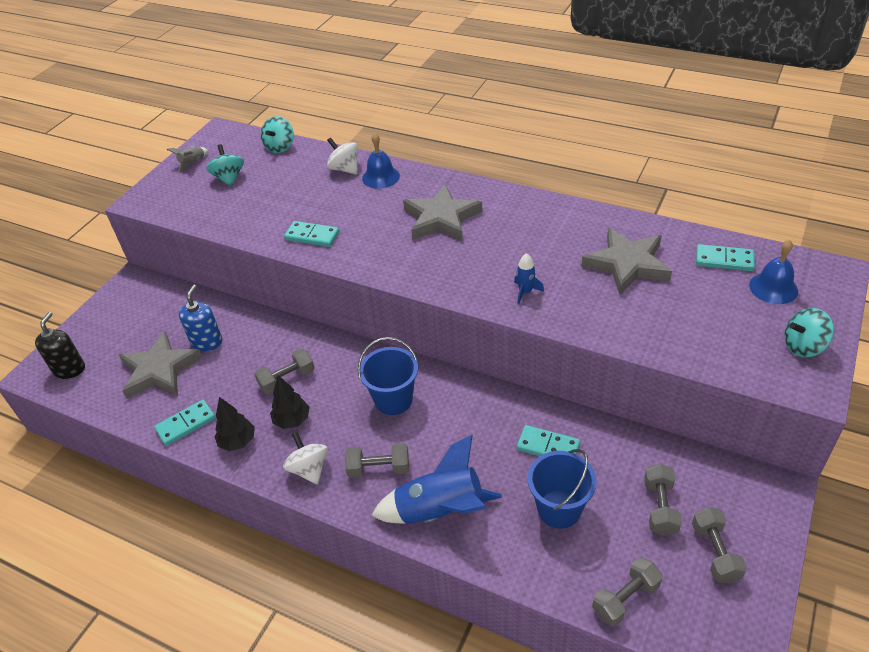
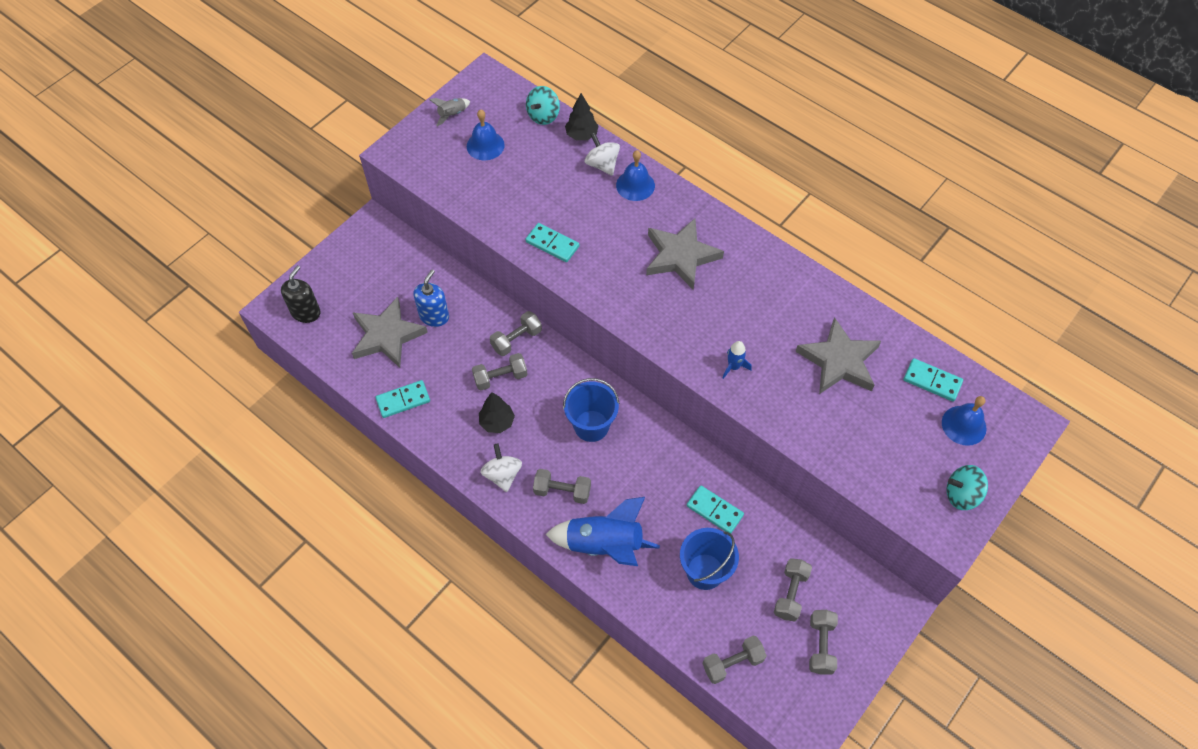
camera: 10 degrees right, 15 degrees up
(229, 178) = (485, 145): turquoise spinning top -> blue bell
(238, 442) = (446, 431): black tree -> black tree (581, 135)
(296, 343) = (516, 339): none -> grey dumbbell

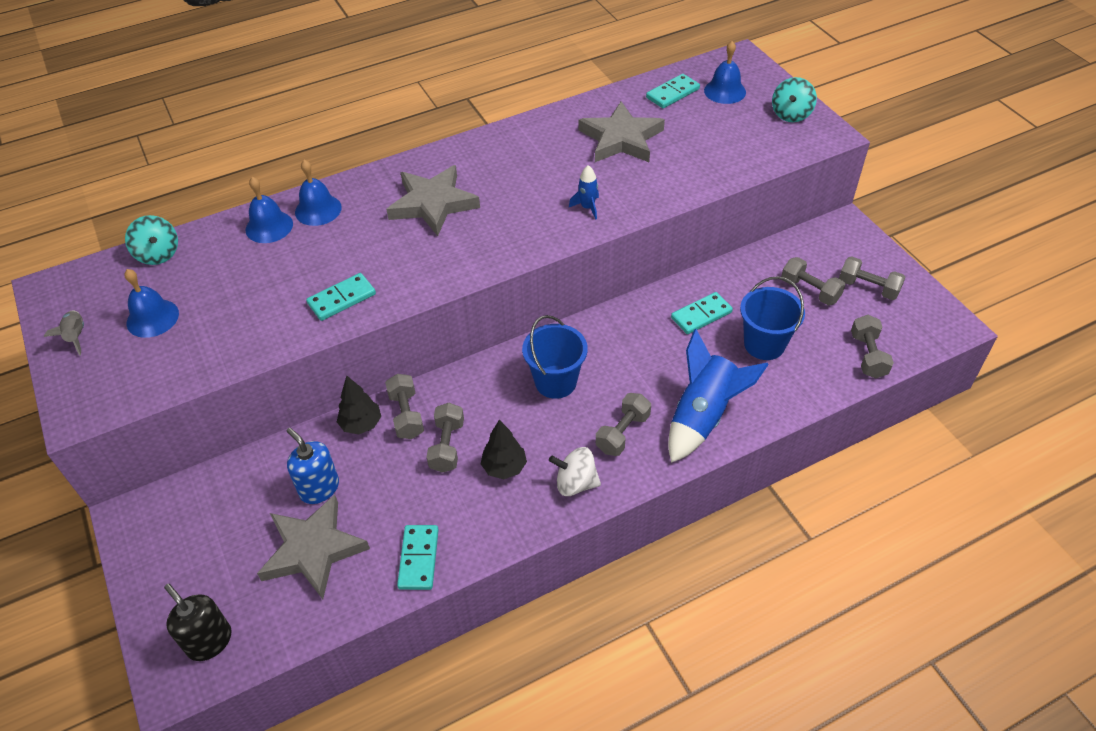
camera: 65 degrees left, 10 degrees down
(581, 135) = (215, 231): black tree -> black tree (361, 424)
(602, 164) = (269, 226): white spinning top -> blue bell

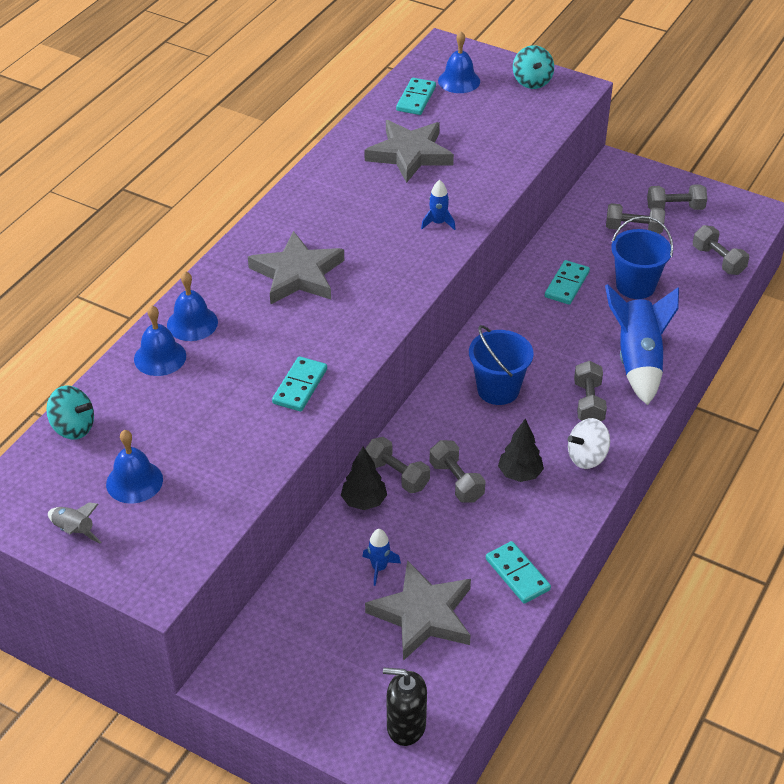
camera: 35 degrees left, 5 degrees down
(319, 488) = (379, 568): blue soap dispenser -> blue rocket

